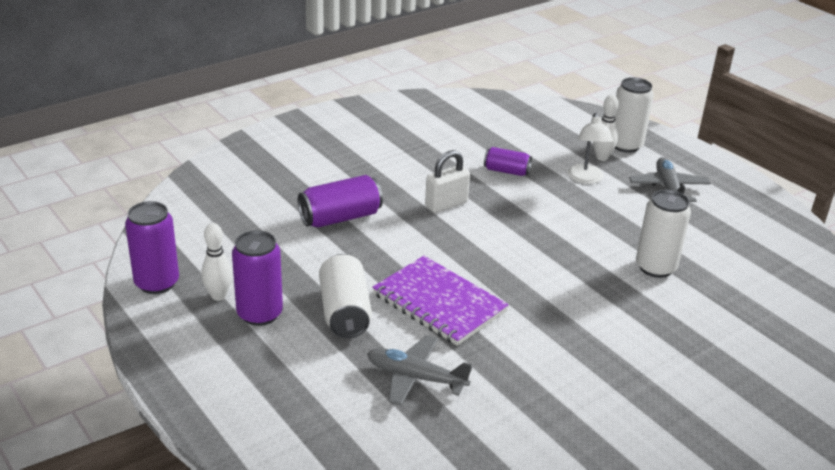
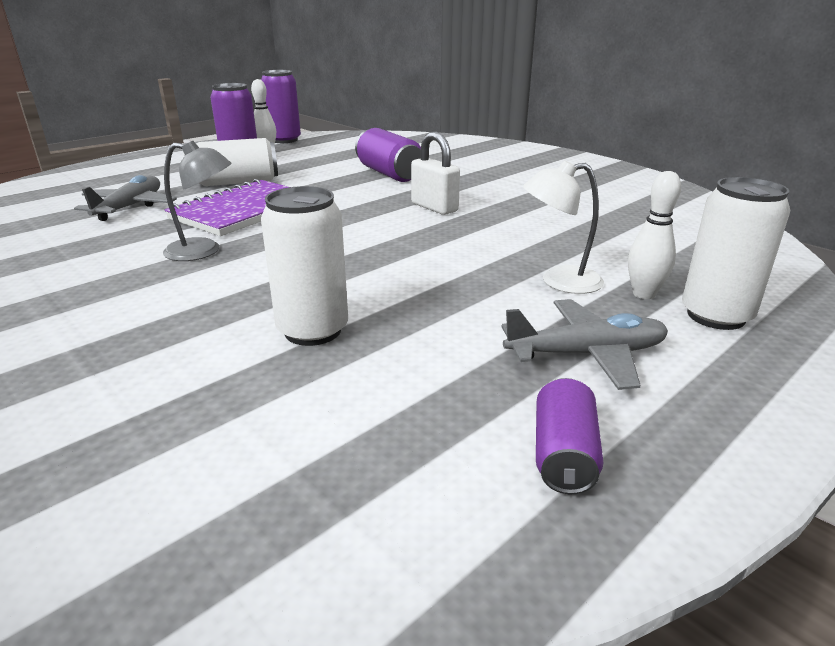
camera: 85 degrees right, 5 degrees down
(506, 171) = (537, 232): purple can -> purple can (563, 455)
(535, 318) = (203, 251): none -> grey lamp

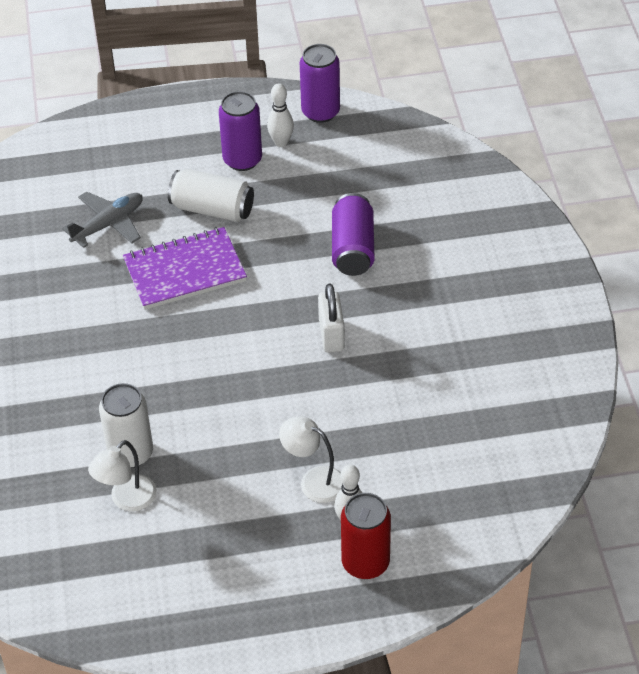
camera: 35 degrees right, 20 degrees up
(203, 251) = (123, 326): grey lamp -> none
(355, 372) = (127, 500): none -> white lamp
(563, 455) = (170, 601): purple can -> none
(586, 354) = (252, 551): grey plane -> none
(716, 316) = (365, 563): white can -> red can

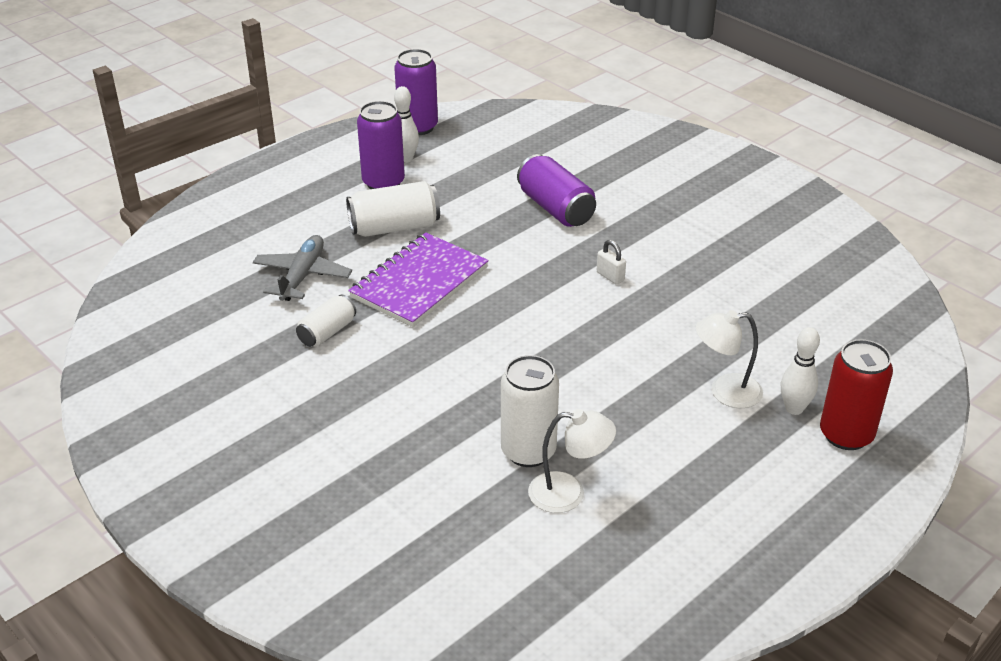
camera: 35 degrees left, 10 degrees down
(84, 284) = (327, 332): none -> white can
(127, 500) = (569, 493): white lamp -> white lamp turned 90 degrees counterclockwise
(331, 335) = (610, 276): white padlock -> white padlock, size x0.58

